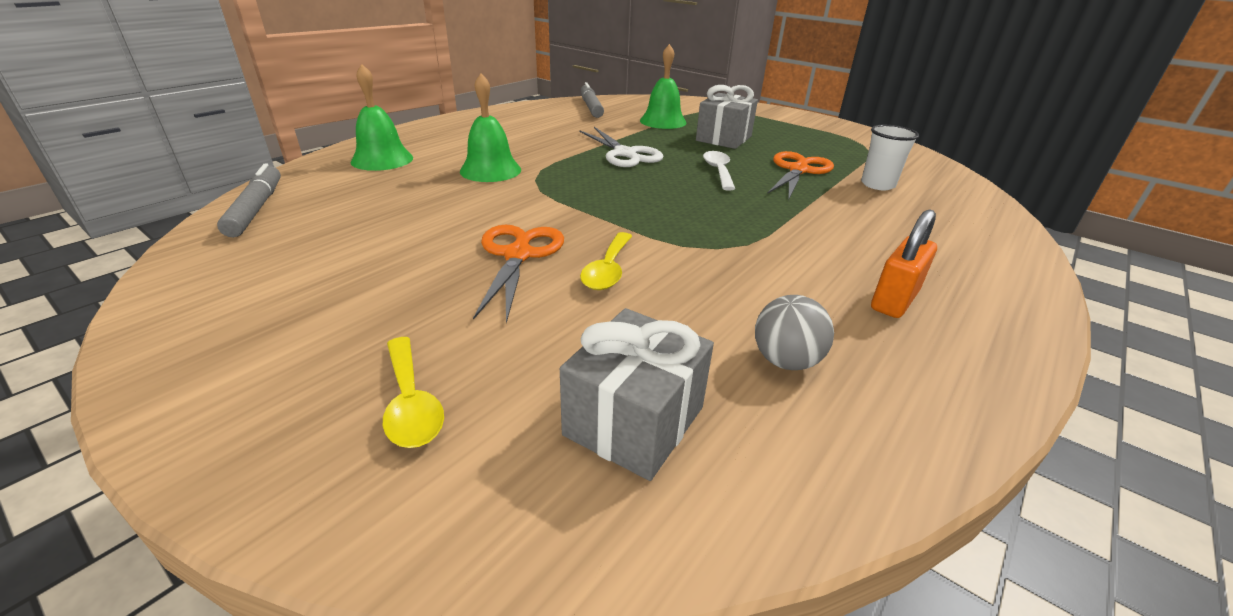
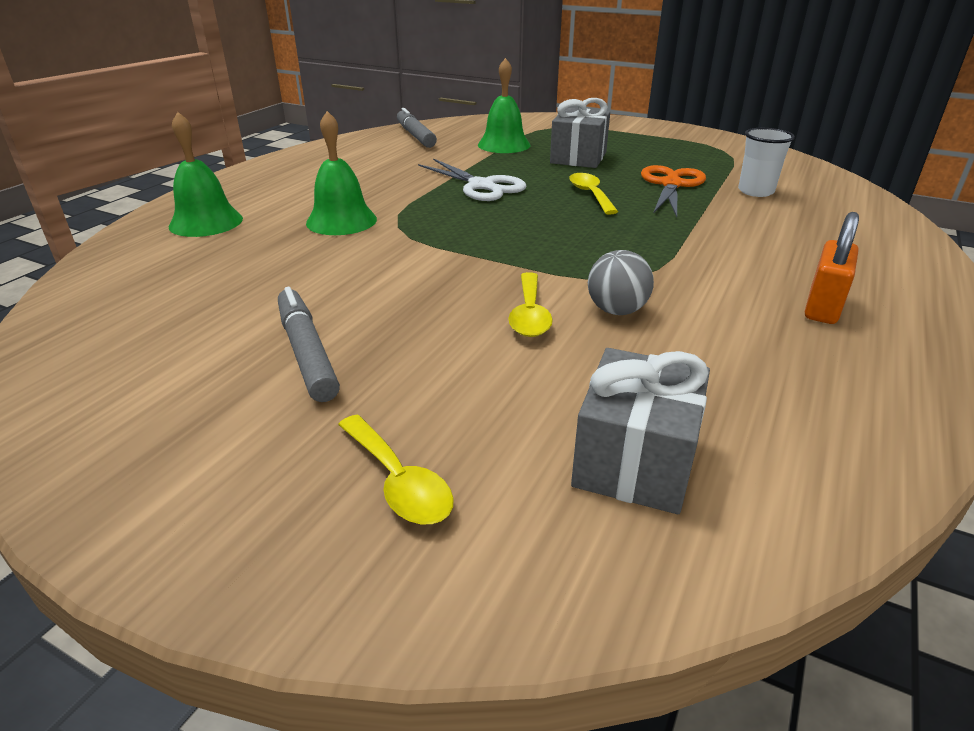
camera: 10 degrees left, 0 degrees up
(256, 208) = (87, 297): grey marker -> grey marker (307, 352)
(518, 255) = (425, 311): orange scissors -> none
(718, 171) = (590, 194): white spoon -> yellow spoon
(785, 361) = (749, 381): grey ball -> grey ball (616, 310)

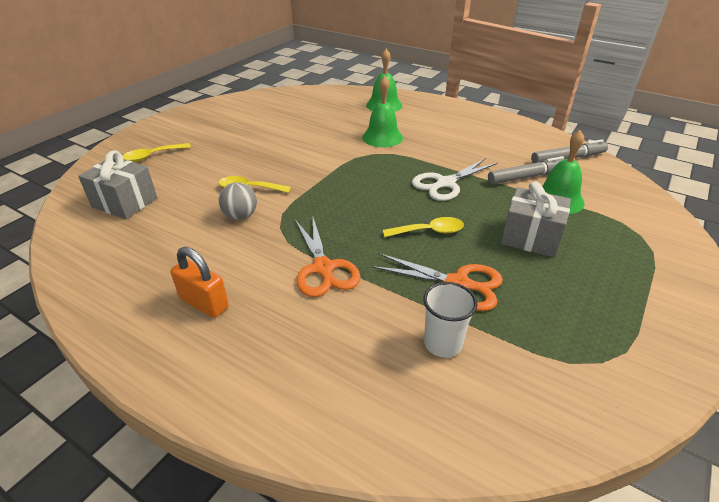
camera: 95 degrees right, 5 degrees up
(307, 352) = (243, 137): grey marker -> grey marker (527, 177)
(695, 242) = (323, 268): none -> orange scissors

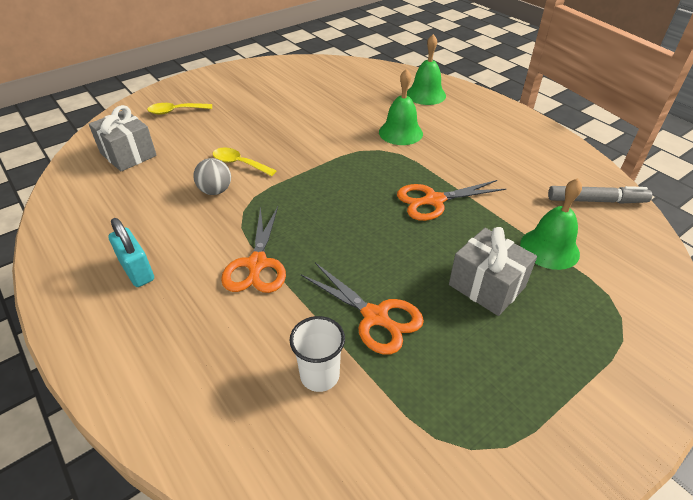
camera: 20 degrees right, 5 degrees up
(204, 303) = (137, 271): orange padlock -> turquoise padlock
(429, 231) = (382, 251): yellow spoon -> none
(445, 183) = (434, 200): white scissors -> orange scissors
(527, 177) = (531, 213): grey marker -> none

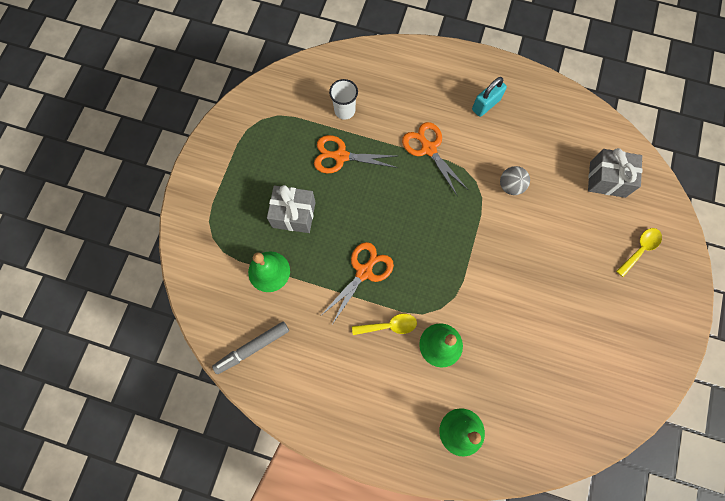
camera: 145 degrees right, 30 degrees up
(137, 271) = (485, 105): turquoise padlock -> turquoise padlock turned 60 degrees counterclockwise
(239, 163) = (524, 222): yellow spoon -> yellow spoon (389, 326)

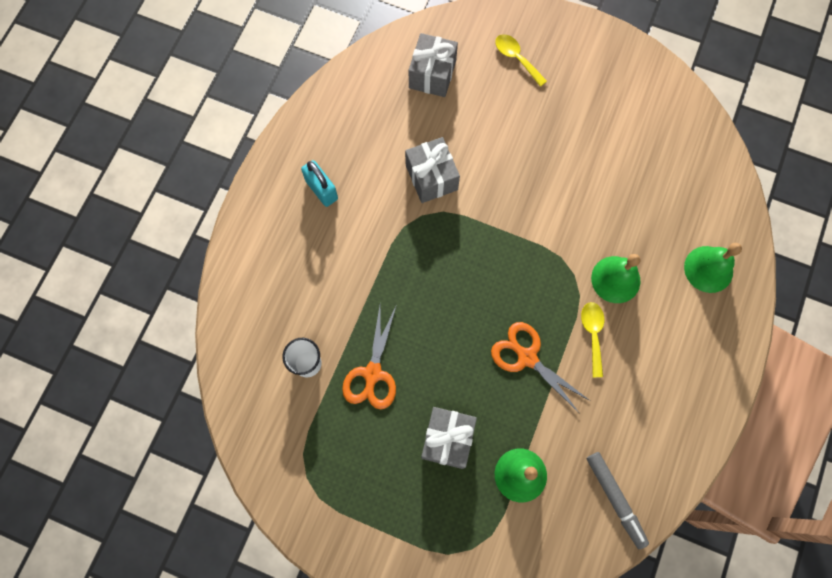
camera: 85 degrees left, 0 degrees up
(428, 149) = (374, 264): orange scissors -> none
(510, 186) = (431, 177): grey ball -> grey gift

